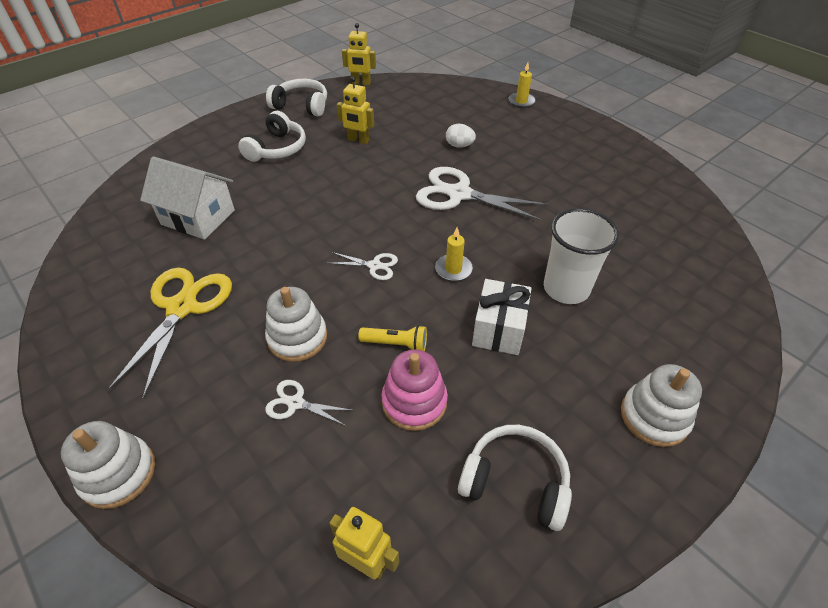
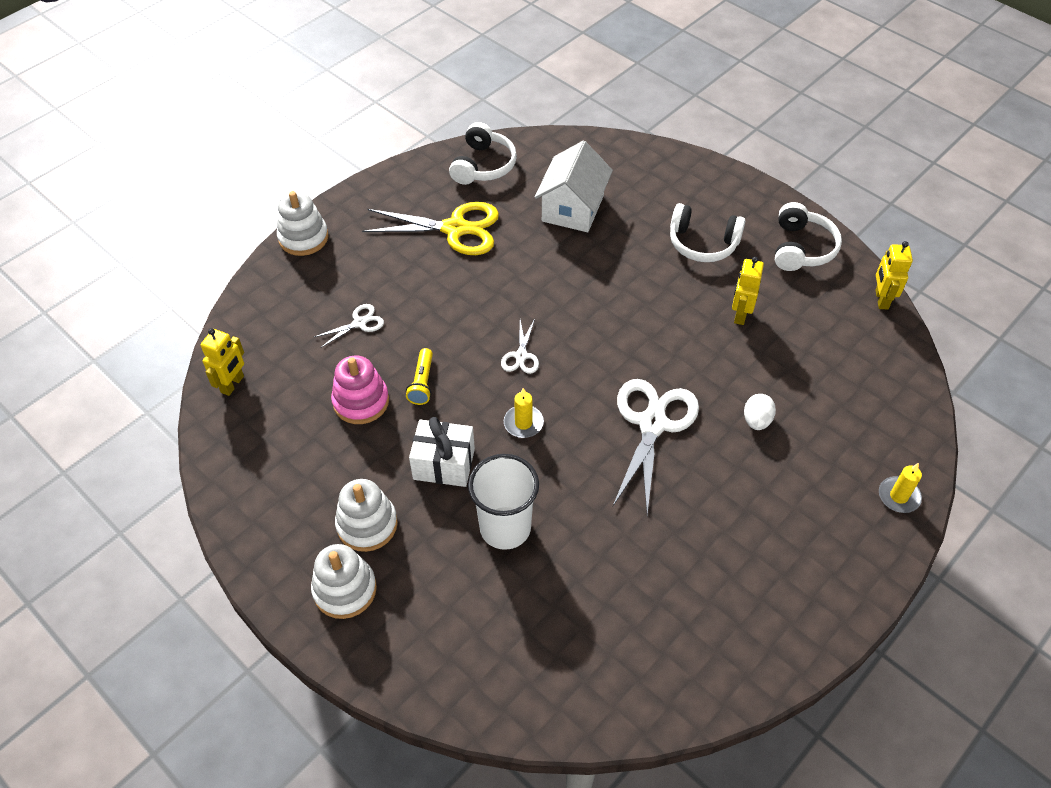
camera: 85 degrees right, 5 degrees up
(295, 403) = (359, 323): white scissors -> white scissors turned 45 degrees clockwise
(297, 338) = (426, 312): white stacking toy -> white stacking toy (367, 524)
(515, 482) = (286, 474): white headphones -> white headphones (483, 165)

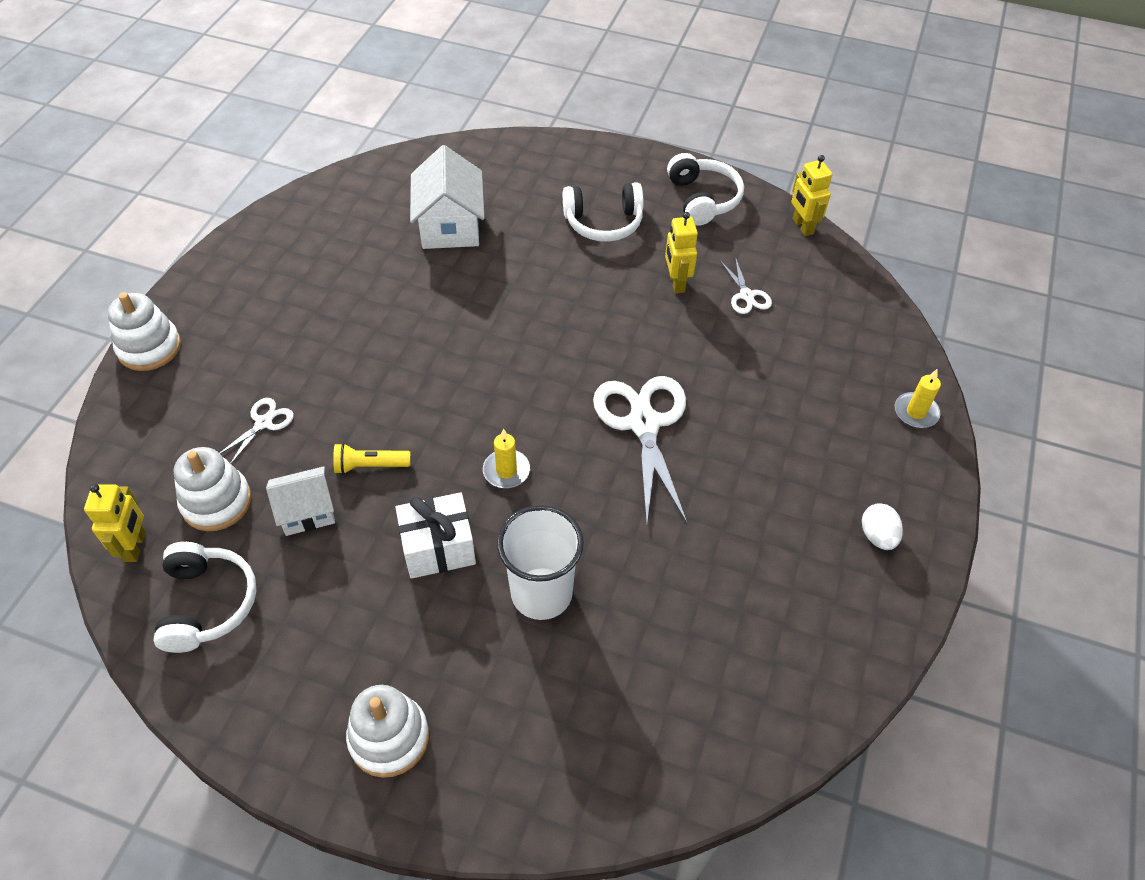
camera: 25 degrees left, 0 degrees up
(361, 401) = (307, 511): pink stacking toy -> white house
(367, 524) = (380, 651): white stacking toy -> white stacking toy (216, 502)
(422, 383) = (370, 466): yellow flashlight -> yellow flashlight turned 105 degrees clockwise
(455, 229) = (329, 284): yellow scissors -> none
(483, 165) = (329, 208): white headphones -> white headphones (207, 603)
(521, 356) = (469, 399): white scissors -> white scissors (746, 295)
(756, 420) = (745, 384): white egg -> white egg (877, 536)

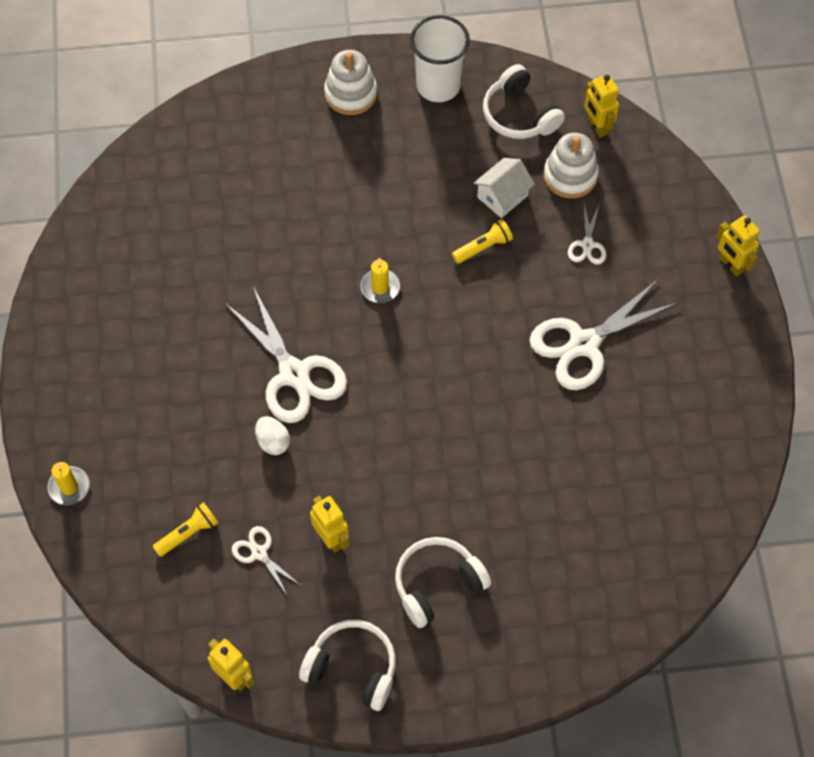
camera: 155 degrees right, 10 degrees up
(149, 347) = (730, 265): white stacking toy -> yellow robot
(346, 338) = (584, 344): none -> white scissors
(438, 548) = (394, 211): white gift -> none
(450, 226) = (581, 508): white house -> none
(541, 593) = (305, 212): white cup -> white cup (438, 85)
(703, 199) = (352, 668): white headphones -> white headphones turned 150 degrees clockwise
(807, 332) = (188, 533): none -> yellow flashlight
(877, 536) = (77, 356): white egg -> white egg (273, 442)

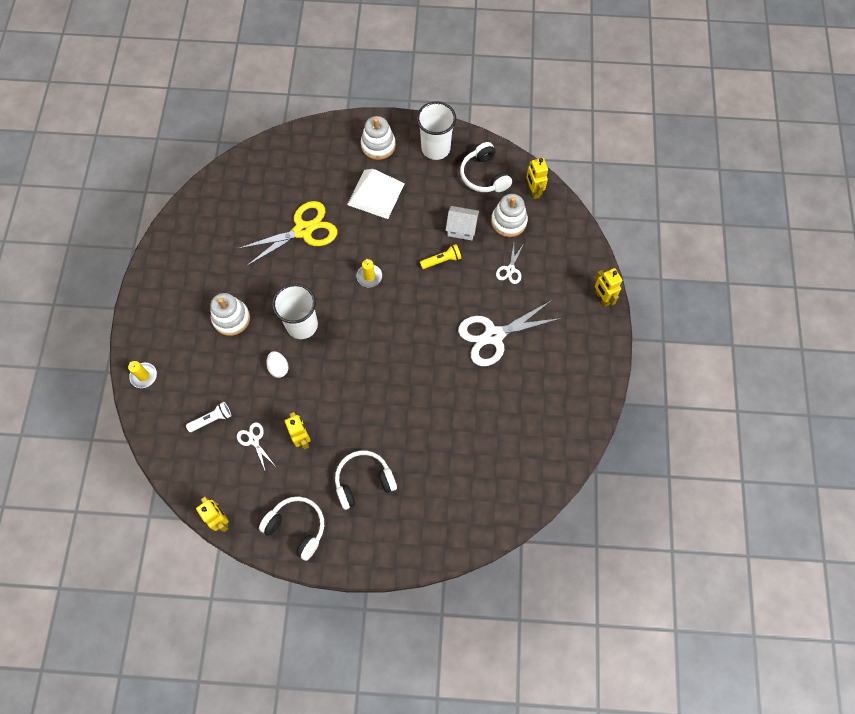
camera: 10 degrees right, 5 degrees up
(184, 381) = (231, 318): none -> white stacking toy
(188, 533) = (211, 419): yellow flashlight -> white flashlight
(265, 235) = (303, 230): none -> yellow scissors
(294, 374) = (302, 325): white scissors -> white cup
(363, 165) = (376, 194): none -> white pyramid
(502, 196) = (461, 228): white house -> white house turned 45 degrees clockwise

